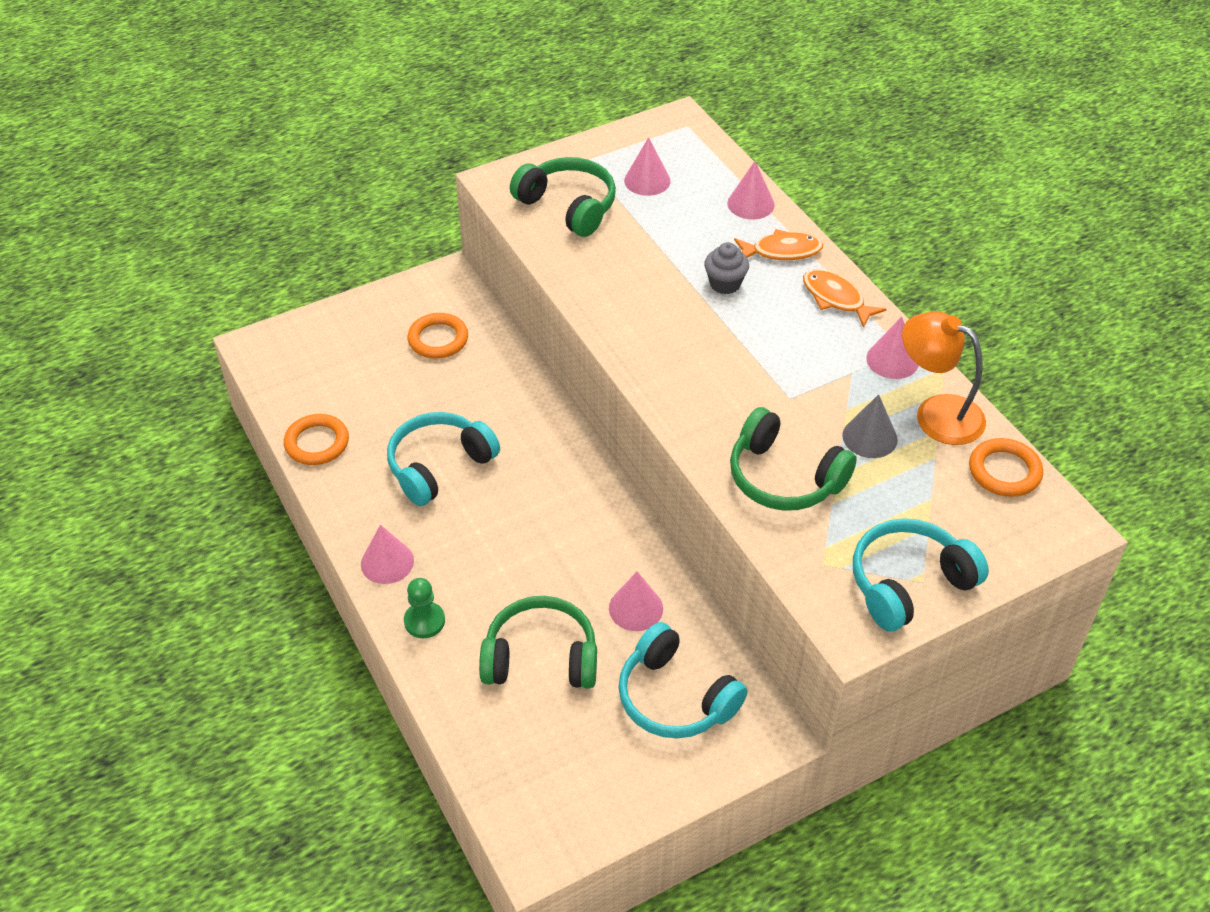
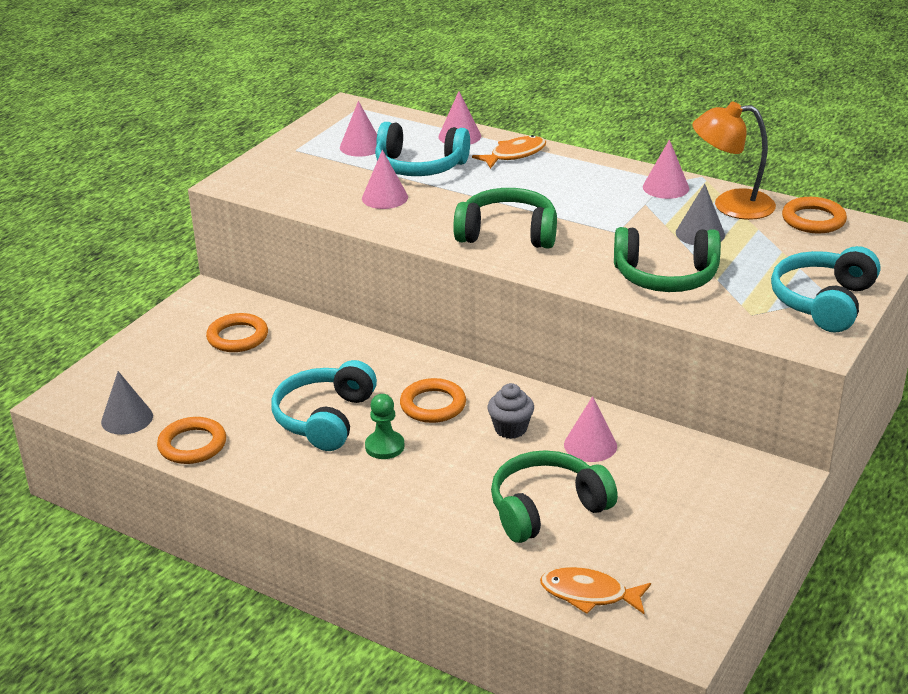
camera: 30 degrees left, 15 degrees down
(289, 390) = (127, 418): none -> grey cone
(387, 562) = (344, 500): pink cone -> pink cone (385, 197)
(424, 621) = (420, 526): green pawn -> green pawn (384, 446)
(538, 495) = (433, 405): none -> orange ring
(568, 206) = (311, 179): green headphones -> green headphones (508, 233)
(675, 697) = (682, 488): turquoise headphones -> turquoise headphones (420, 166)
(725, 284) = (492, 185): grey cupcake -> grey cupcake (510, 429)
(836, 299) = (585, 168): orange fish -> orange fish (589, 594)

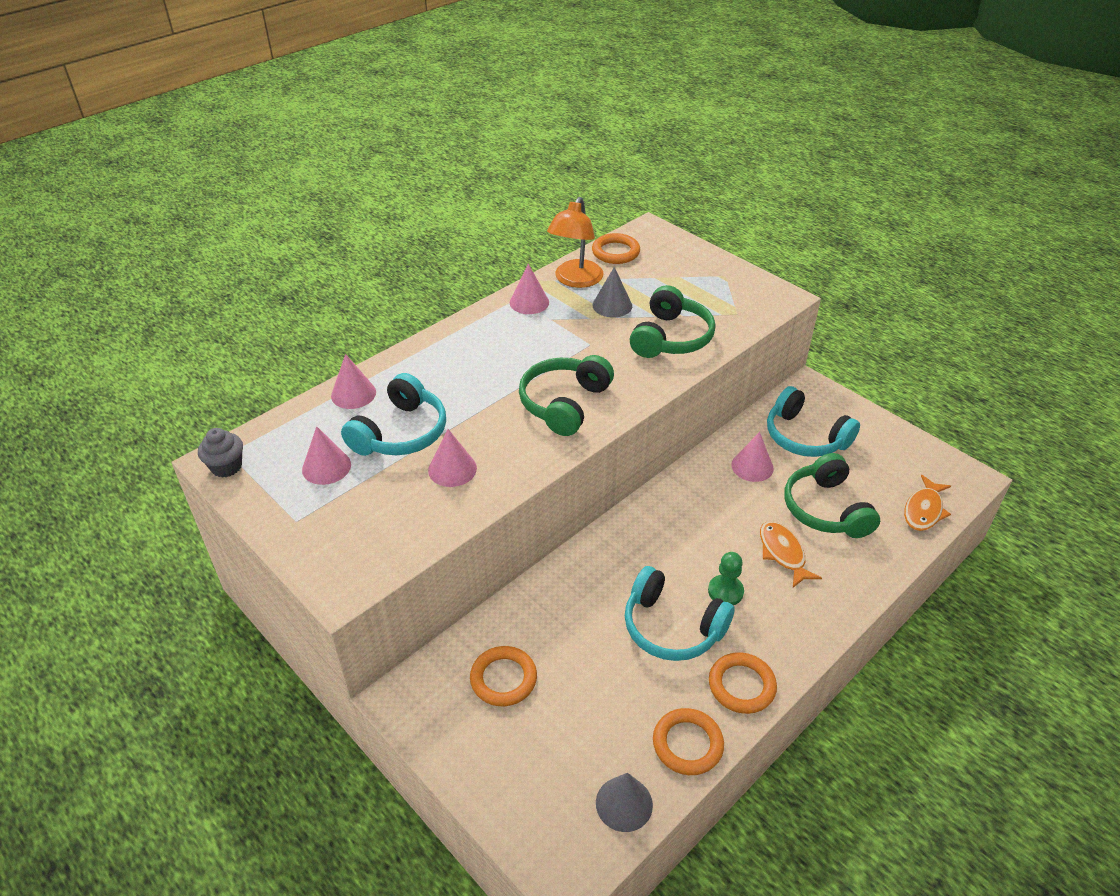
camera: 75 degrees left, 10 degrees up
(433, 405) = (673, 547): orange ring -> orange ring (741, 685)
(510, 429) = (720, 506): grey cupcake -> grey cupcake (226, 467)
(514, 155) = (417, 368): orange fish -> orange fish (783, 553)
(823, 302) = (730, 280): turquoise headphones -> turquoise headphones (805, 437)

